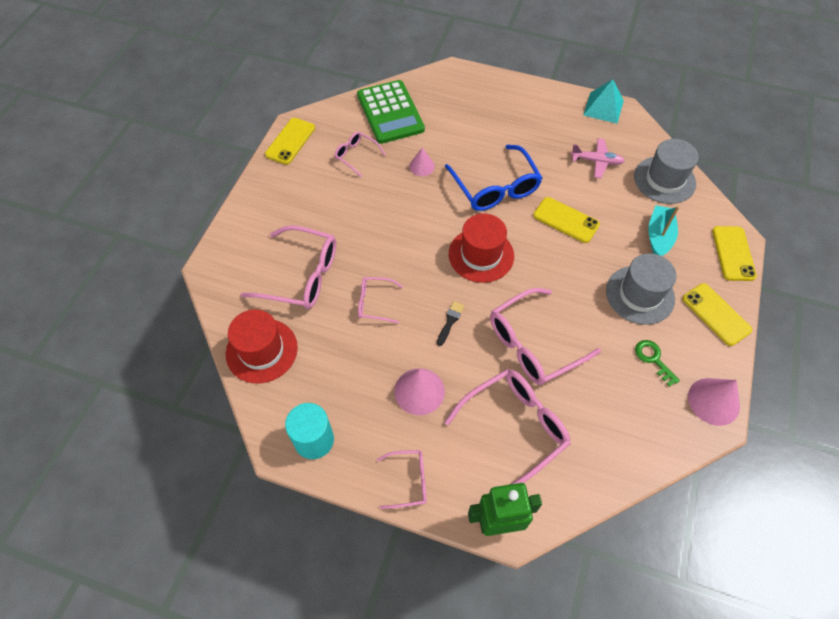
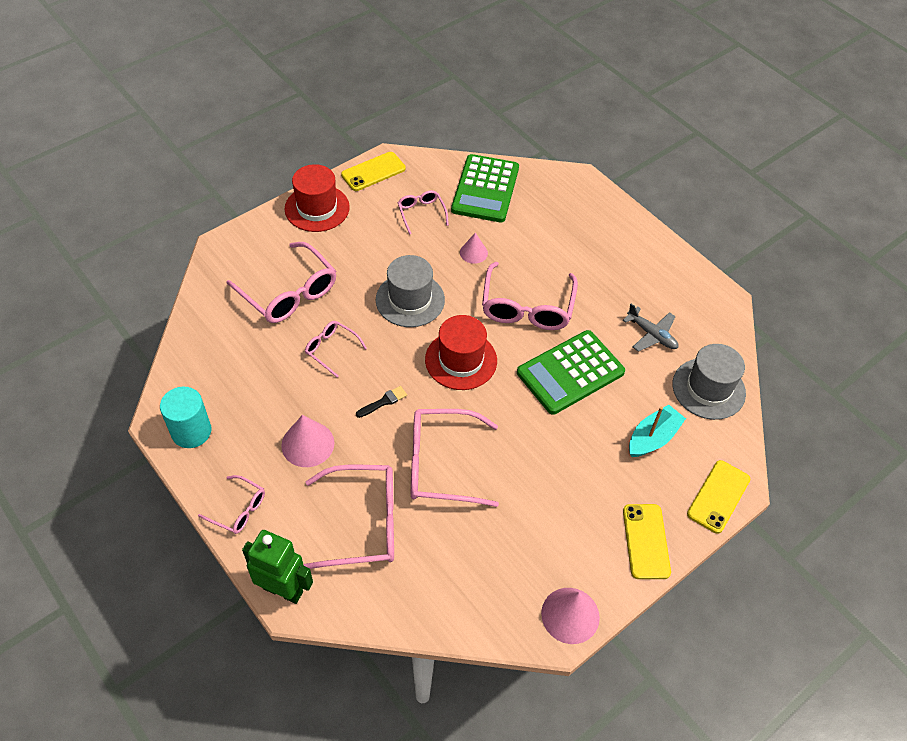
camera: 30 degrees right, 5 degrees down
(261, 350) = (208, 336): red hat -> red hat (317, 208)
(495, 187) = (527, 307): blue glasses -> pink glasses
(566, 220) = (570, 372): yellow phone -> green calculator
(596, 161) = (651, 334): pink plane -> grey plane
(603, 107) = (706, 287): turquoise pyramid -> none
(640, 295) = (583, 480): grey hat -> grey hat (410, 300)
(653, 359) = (544, 543): green key -> none

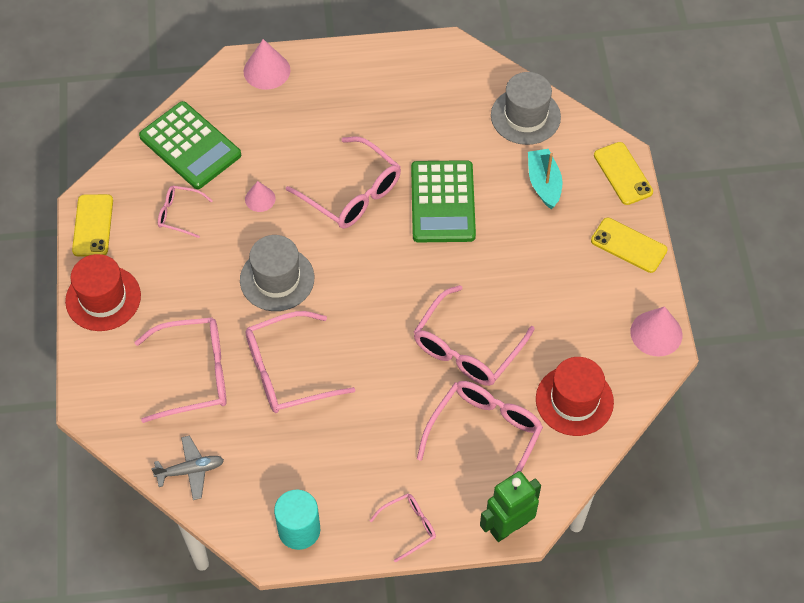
camera: 55 degrees left, 5 degrees up
(307, 444) = (377, 440): pink cone -> pink cone (267, 70)
(331, 349) = (287, 371): pink glasses -> pink glasses, size x1.89
(383, 402) = (374, 358): black brush -> none
(461, 360) = (372, 275): red hat -> red hat (574, 400)
(651, 334) = (446, 121): grey plane -> grey plane (190, 470)

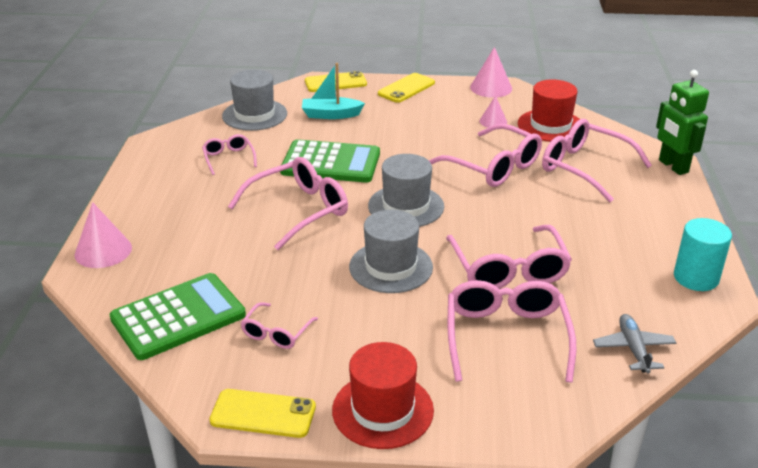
camera: 80 degrees left, 25 degrees down
(260, 199) = (280, 270): pink cone -> pink cone (493, 121)
(376, 278) = (406, 206): none -> grey hat
(409, 527) = (681, 214): pink glasses -> pink glasses (229, 158)

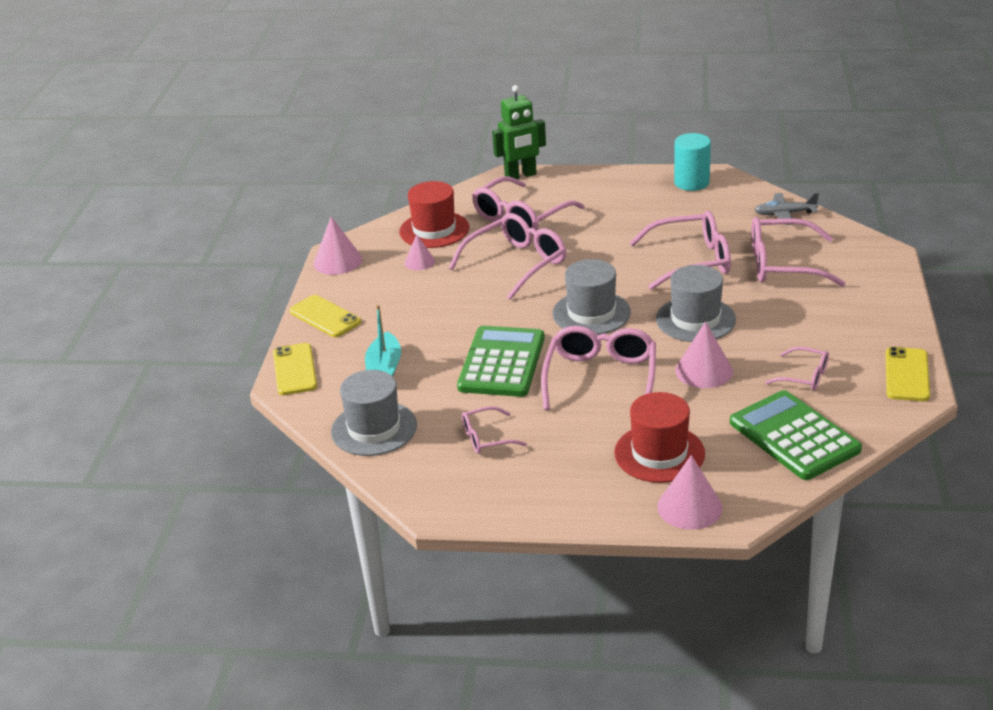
camera: 85 degrees left, 0 degrees up
(299, 210) = (601, 378): pink glasses -> pink glasses turned 45 degrees clockwise
(299, 268) = (704, 371): none -> pink cone
(382, 410) = (884, 319): red hat -> red hat (659, 453)

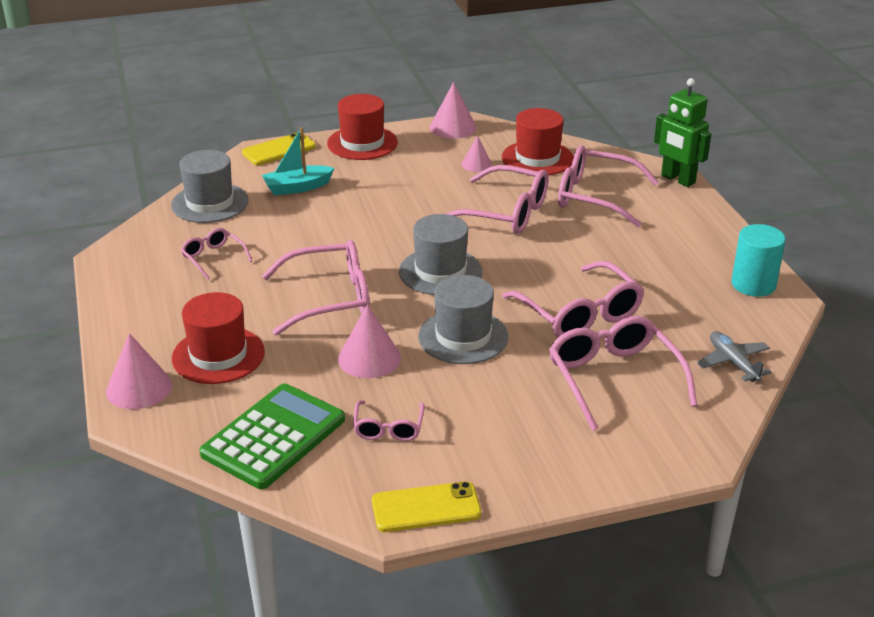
camera: 65 degrees right, 0 degrees up
(325, 317) = (362, 143): yellow phone -> red hat
(501, 363) = (331, 241): green calculator -> none

